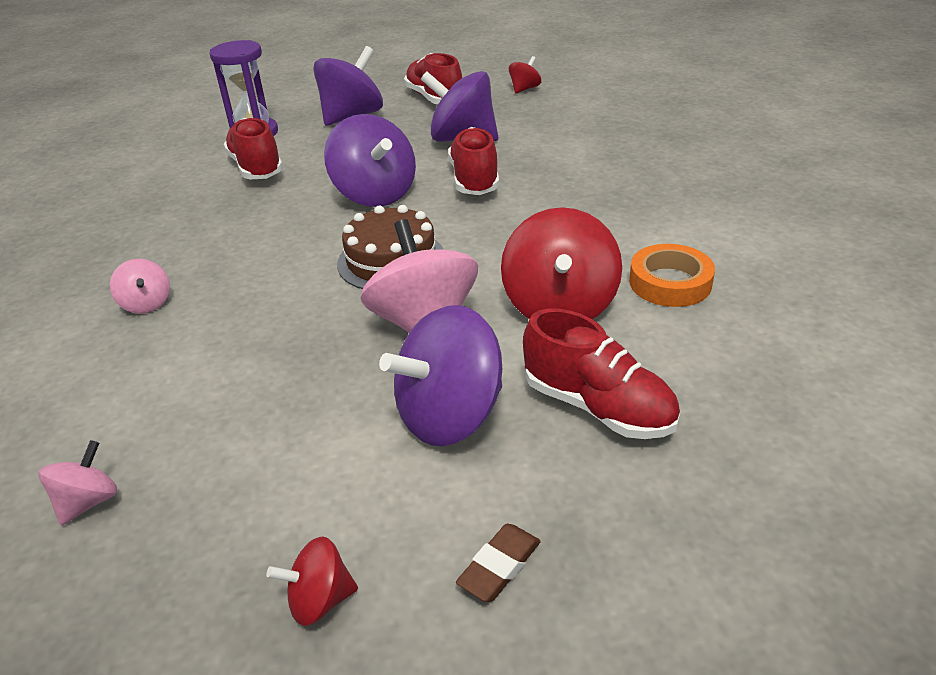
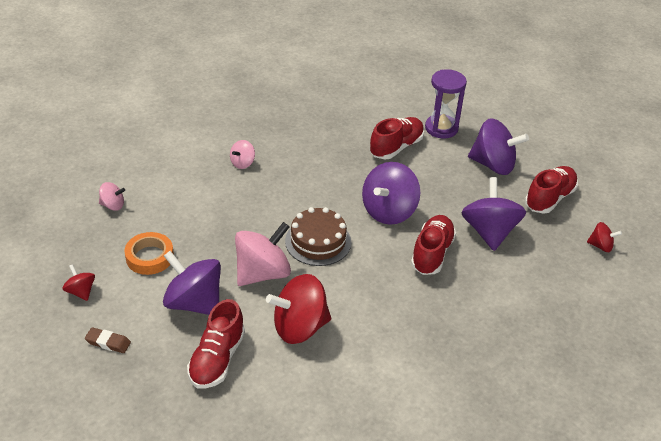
camera: 65 degrees right, 5 degrees up
(474, 180) = (432, 253): red shoe -> red shoe turned 45 degrees counterclockwise
(670, 282) = (345, 376): orange tape -> orange tape (149, 257)

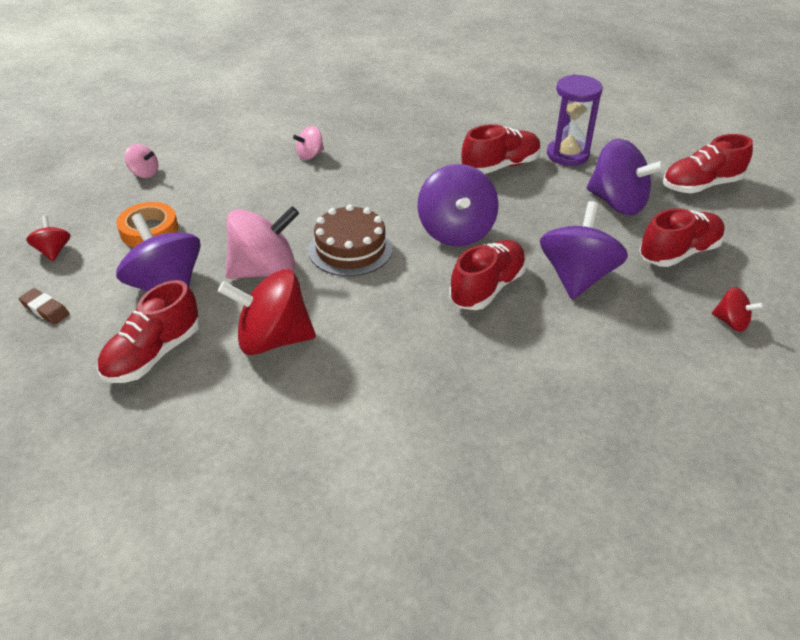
camera: 20 degrees right, 0 degrees up
(389, 211) = (456, 231): purple spinning top -> purple spinning top turned 60 degrees counterclockwise
(545, 139) = (701, 185): none -> red shoe

